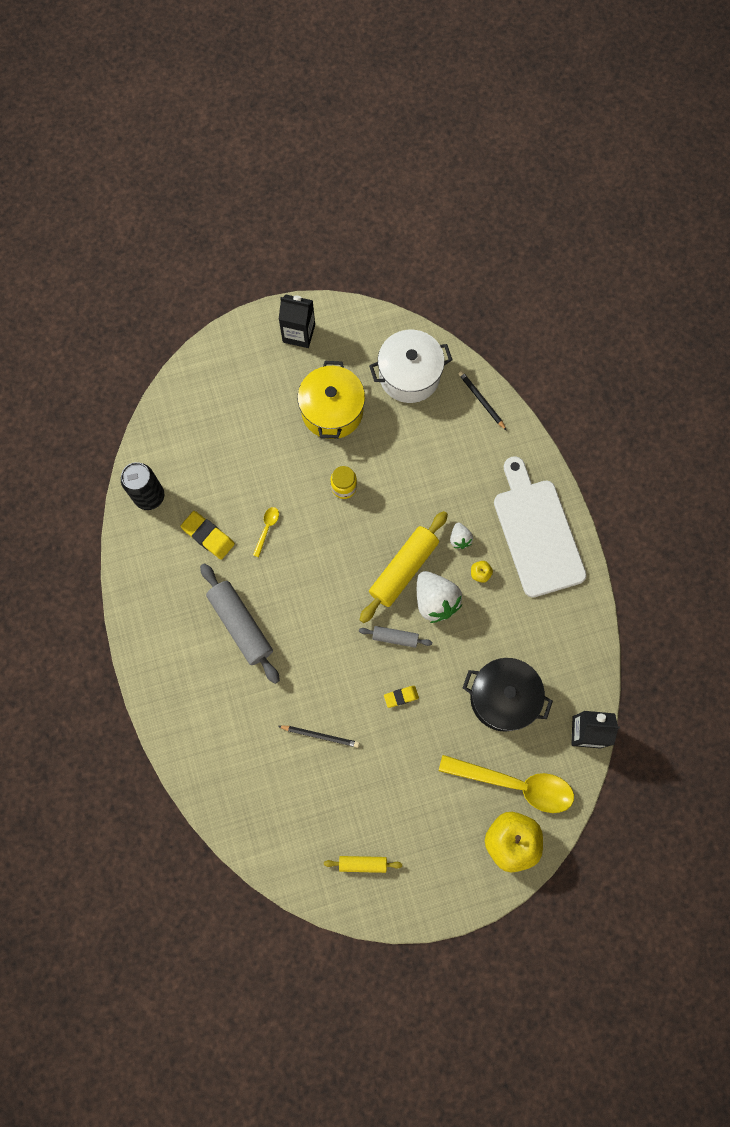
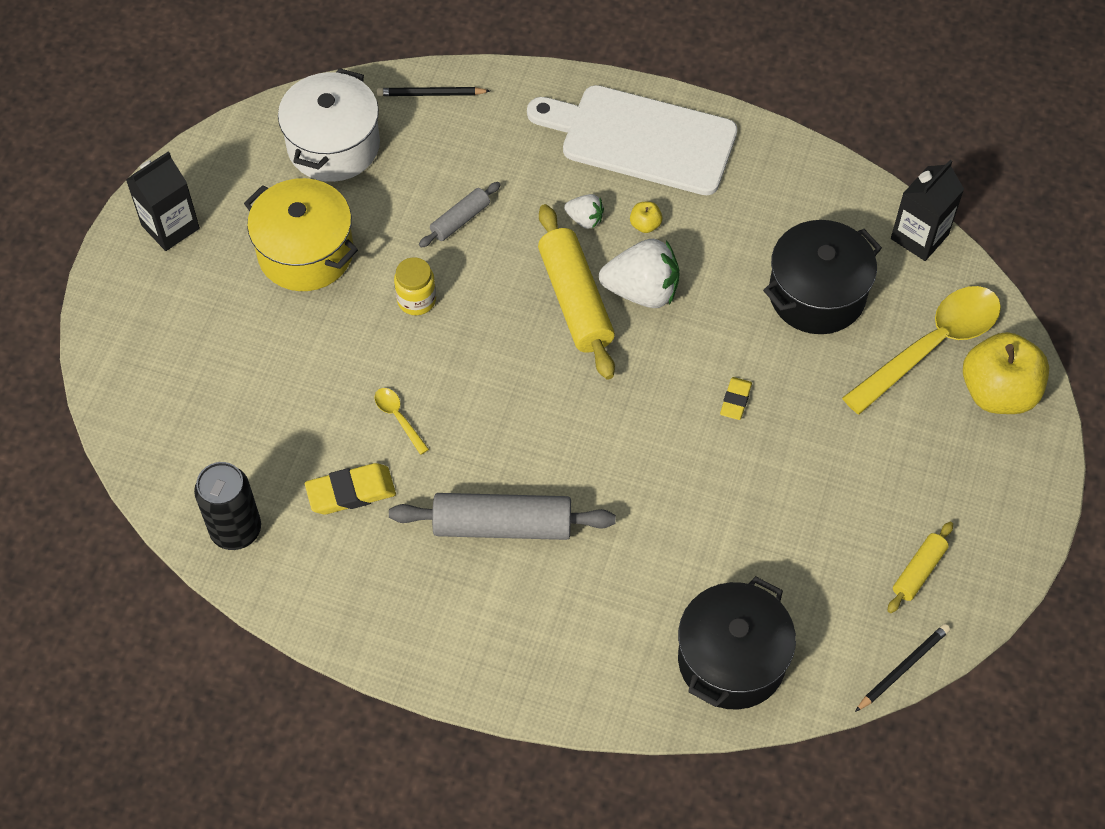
camera: 55 degrees left, 15 degrees down
(242, 795) = (731, 660): none -> black pot
(320, 736) = (719, 521): black pencil -> black pencil (903, 668)
(395, 637) = (655, 361): grey rolling pin -> grey rolling pin (460, 220)

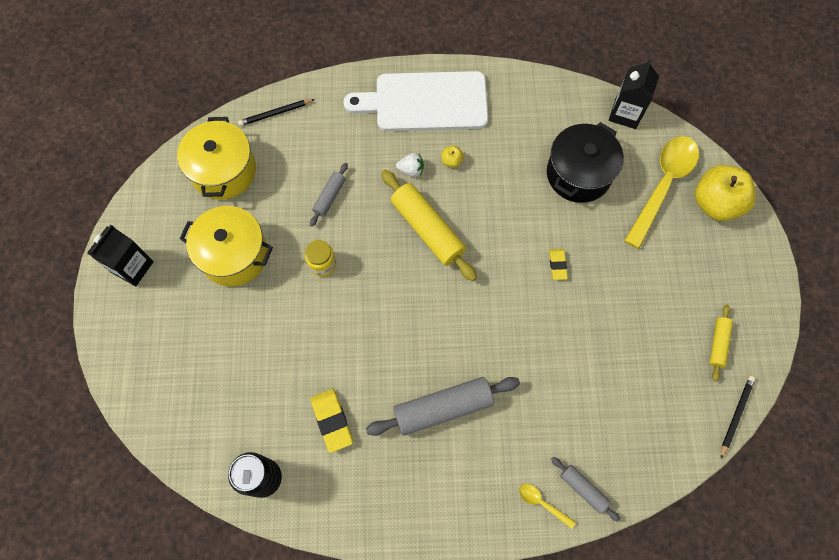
camera: 20 degrees left, 10 degrees up
(333, 145) = (223, 171): white pot -> yellow pot
(351, 492) = (332, 421): yellow eraser -> yellow eraser turned 75 degrees counterclockwise
(398, 418) = (343, 354): yellow spoon -> yellow spoon (542, 503)
(642, 291) = (468, 208): white strawberry -> none
(648, 685) = (583, 489): none -> grey rolling pin
(731, 660) = (628, 450): black pot -> none

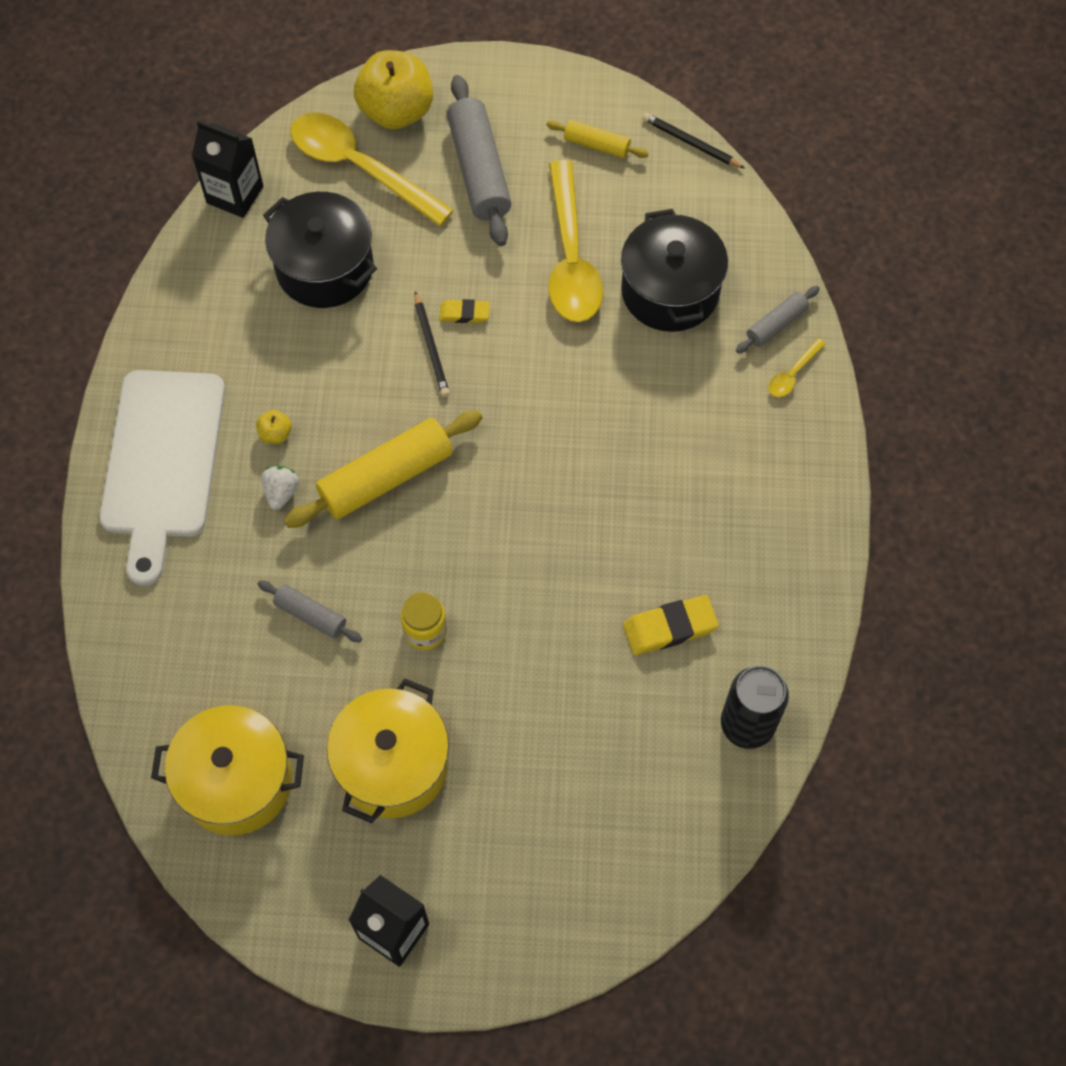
camera: 85 degrees left, 5 degrees down
(275, 113) = (139, 695): black pencil -> black pencil (431, 347)
(443, 408) = (660, 480): grey rolling pin -> grey rolling pin (479, 170)
(599, 406) = (670, 291): none -> black pot
(615, 333) = (570, 258): none -> yellow spoon

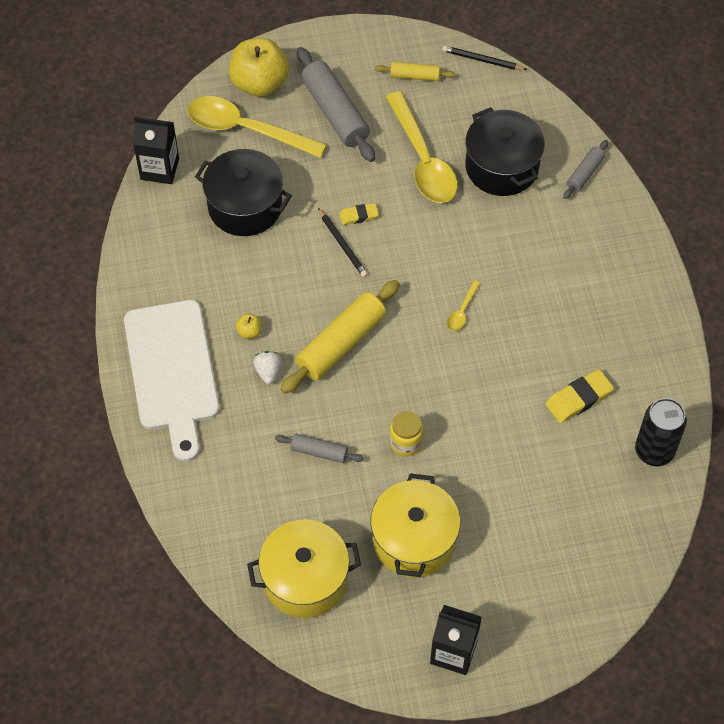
camera: 15 degrees left, 5 degrees down
(792, 374) = (607, 205): yellow spoon -> yellow spoon (462, 311)

